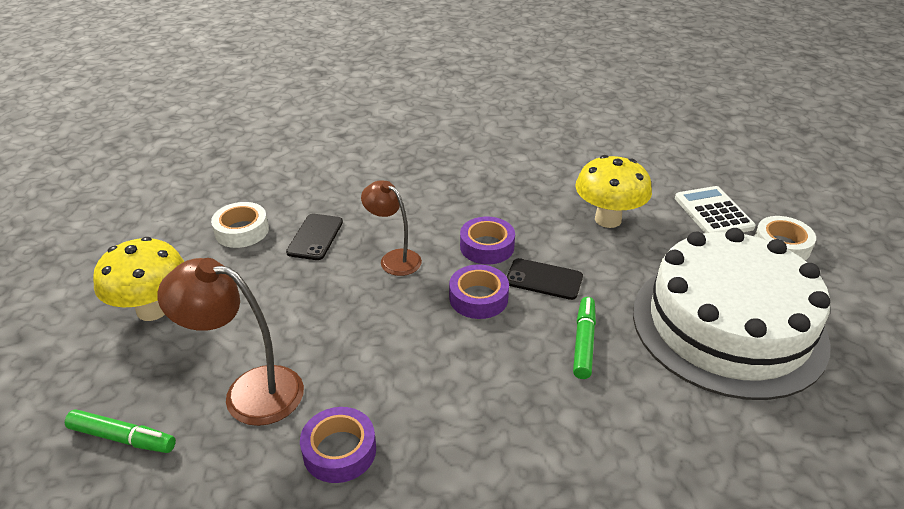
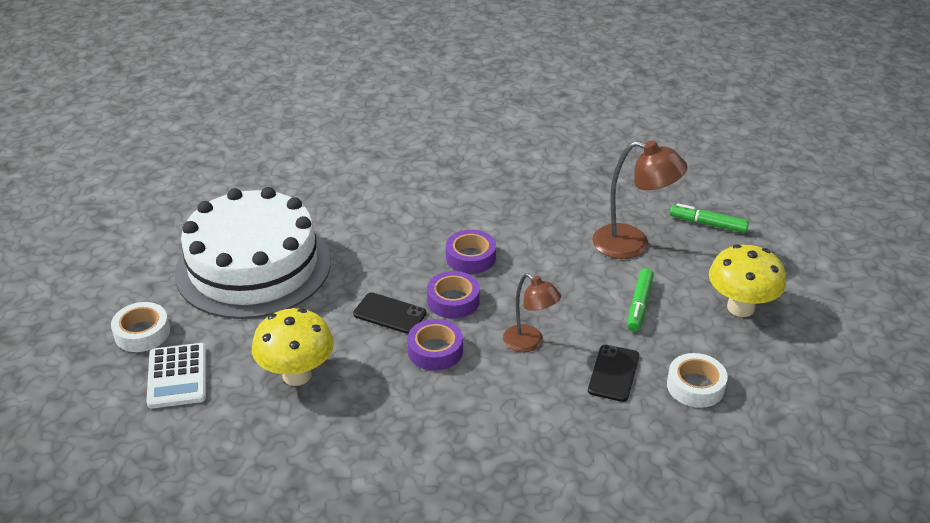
camera: 175 degrees left, 0 degrees up
(339, 451) = (561, 210): purple tape -> purple tape (470, 257)
(584, 342) = (376, 261): green marker -> green marker (639, 305)

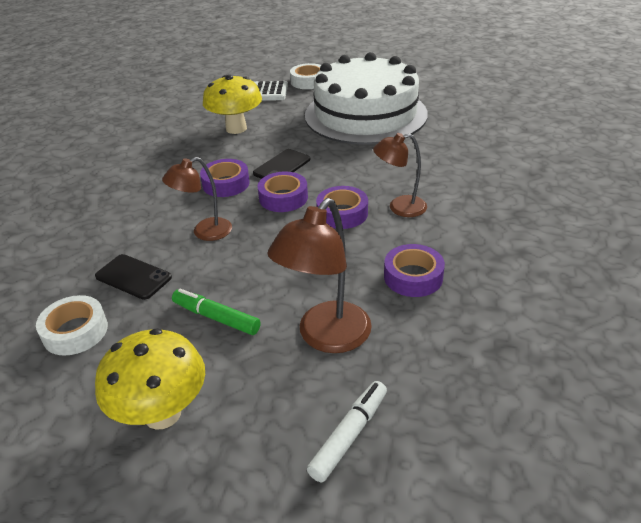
camera: 105 degrees right, 0 degrees up
(452, 224) = (399, 207): none -> brown lamp
(547, 210) = (413, 277): none -> purple tape
(708, 224) = (349, 435): green marker -> white marker

